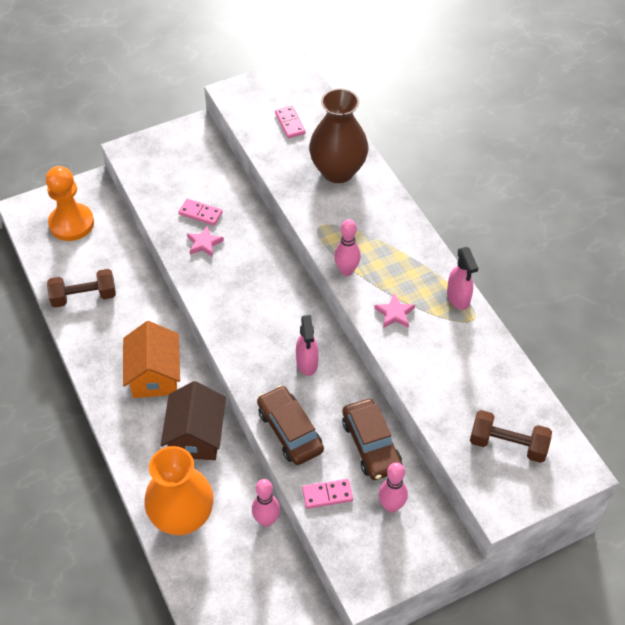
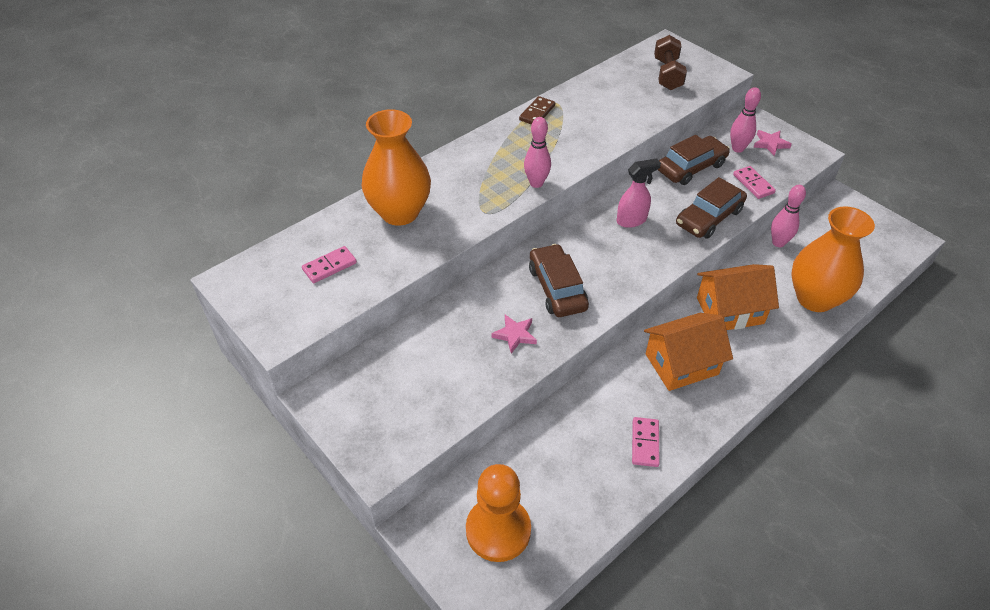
camera: 105 degrees left, 5 degrees down
(84, 297) = (611, 469): brown dumbbell -> none
(196, 436) = (730, 310): brown house -> orange house
(200, 213) = (470, 350): pink domino -> pink domino (645, 443)
(242, 282) = (557, 288): none -> brown car
(338, 171) = (400, 212): brown vase -> orange vase
(394, 313) = (573, 146): pink star -> pink star (770, 144)
(458, 298) = (537, 113): pink spray bottle -> brown domino

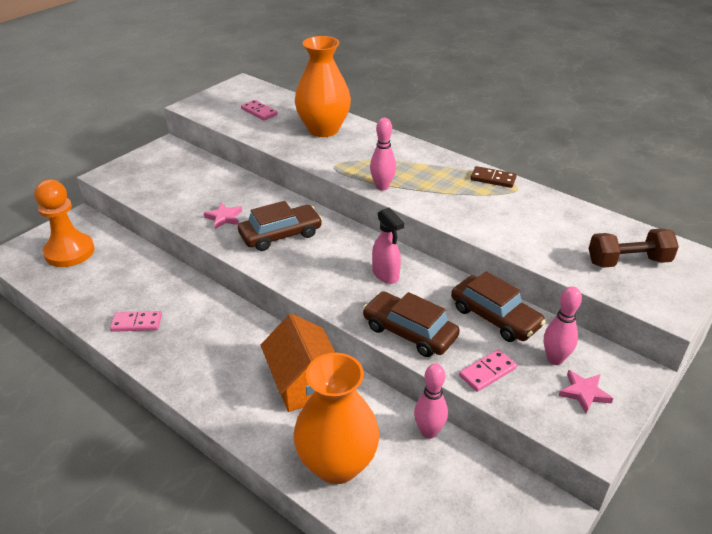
camera: 80 degrees right, 10 degrees down
(681, 364) = (227, 345): orange house -> none

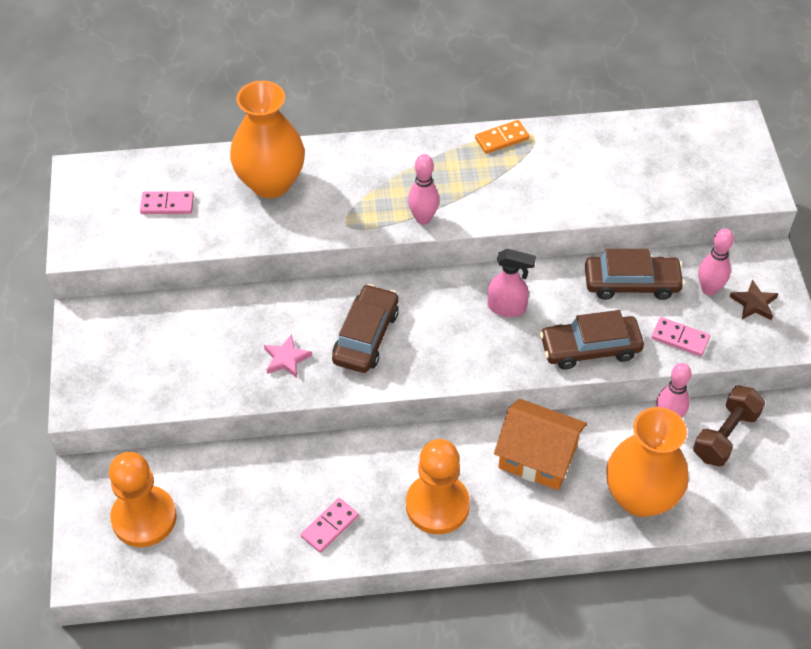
camera: 45 degrees left, 15 degrees up
(206, 359) = (437, 505): none -> orange pawn
(487, 372) = (680, 338): pink domino -> pink domino turned 75 degrees counterclockwise
(493, 179) = (502, 139): brown domino -> orange domino
(584, 393) = (754, 303): pink star -> brown star
(628, 261) = (693, 161): brown dumbbell -> brown dumbbell (725, 435)

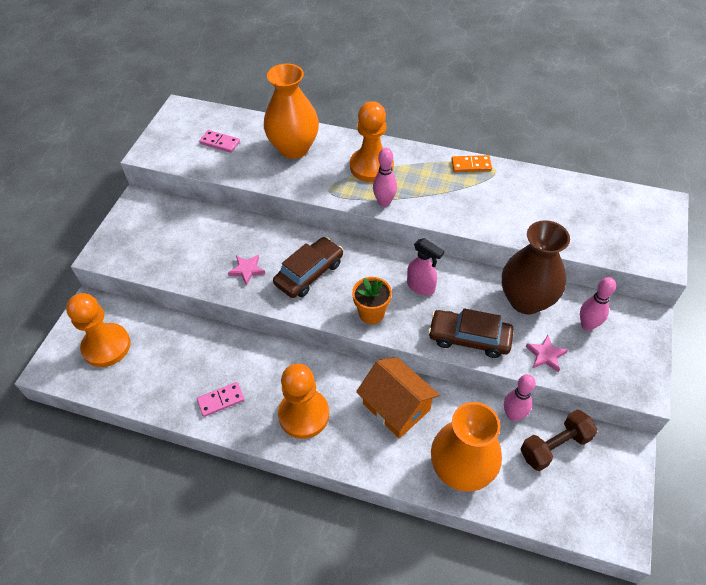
camera: 25 degrees right, 0 degrees up
(382, 177) = (371, 166): none -> orange pawn
(466, 359) = (371, 313): none -> orange flower pot
(631, 283) = (526, 300): brown car -> brown vase
(680, 338) = (545, 355): pink domino -> pink star
(754, 303) = (620, 348): brown star -> none

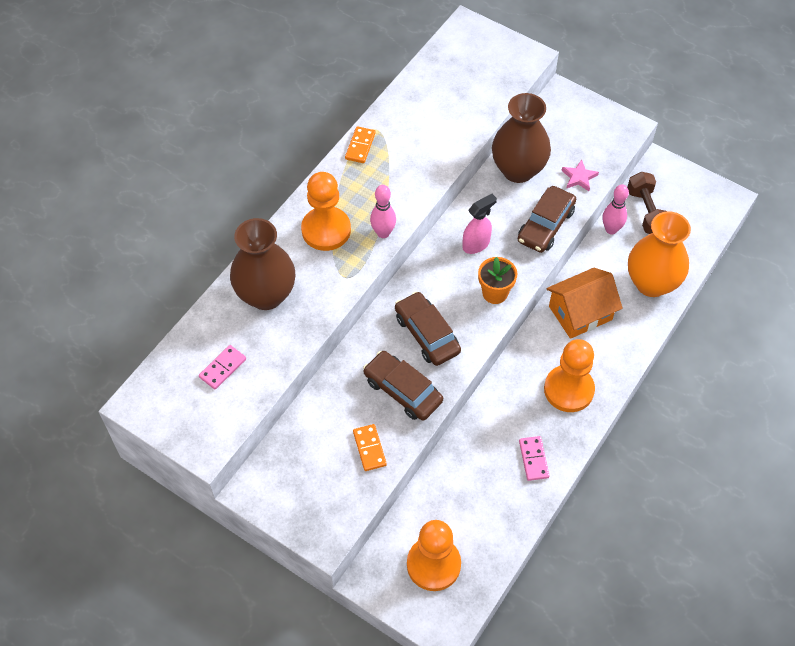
camera: 75 degrees left, 5 degrees up
(186, 262) = (369, 448): none -> orange domino
(247, 270) = (403, 390): pink star -> brown car
(294, 148) = (266, 295): orange vase -> brown vase
(587, 325) = (557, 137): pink bowling pin -> none

